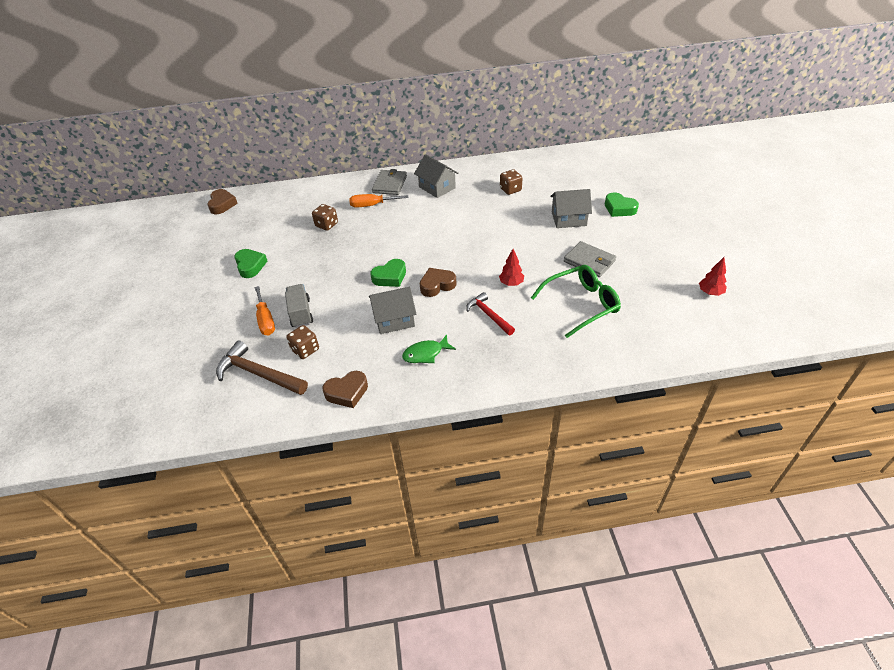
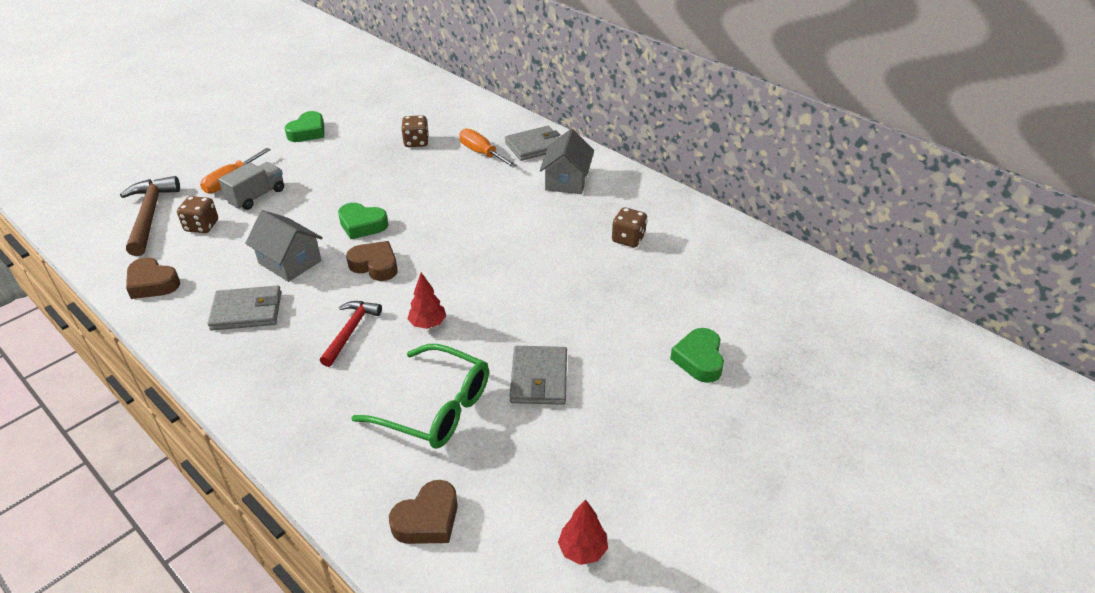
camera: 50 degrees right, 5 degrees down
(222, 204) = (390, 70): brown heart -> brown heart (427, 519)
(425, 353) = (247, 311): green fish -> grey wallet
(568, 219) = (618, 318): grey house -> none

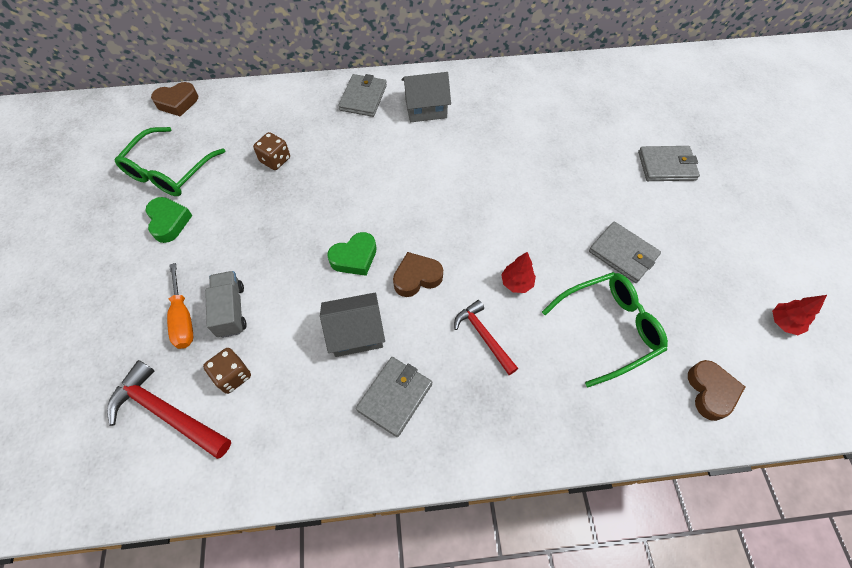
camera: 50 degrees left, 20 degrees up
(149, 215) = (167, 413): brown hammer -> red hammer
(152, 283) = (284, 456): brown heart -> brown heart (177, 102)
(353, 108) = (169, 171): none -> green glasses
(481, 153) = (337, 131): orange screwdriver -> none
(567, 180) = (426, 108): grey house -> grey house turned 60 degrees counterclockwise
(628, 239) = (523, 121): brown dice -> none
(699, 359) = (666, 166): green heart -> grey wallet

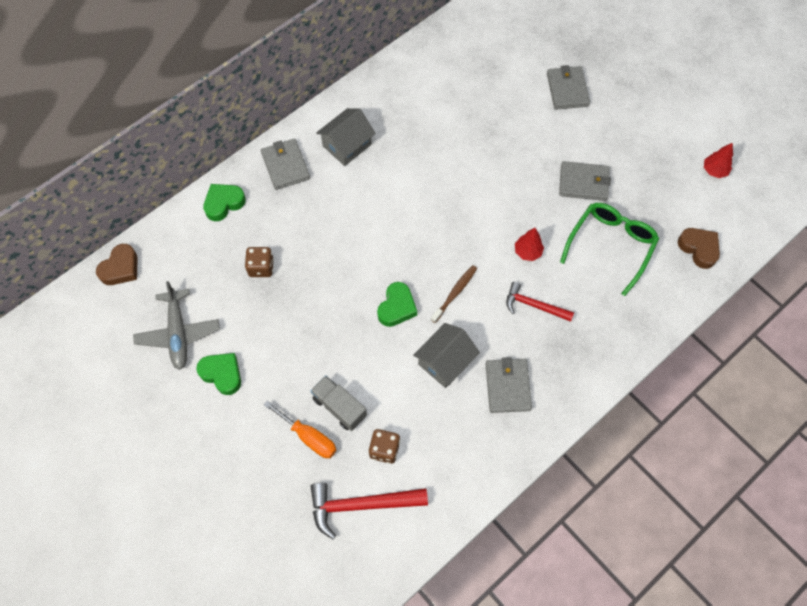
camera: 35 degrees left, 5 degrees up
(169, 171) = (178, 333): green glasses -> grey plane
(292, 99) = (224, 203): none -> green heart
(417, 277) = (455, 293): brown heart -> brown toothbrush
(666, 166) = (567, 89): grey wallet -> grey wallet turned 60 degrees counterclockwise

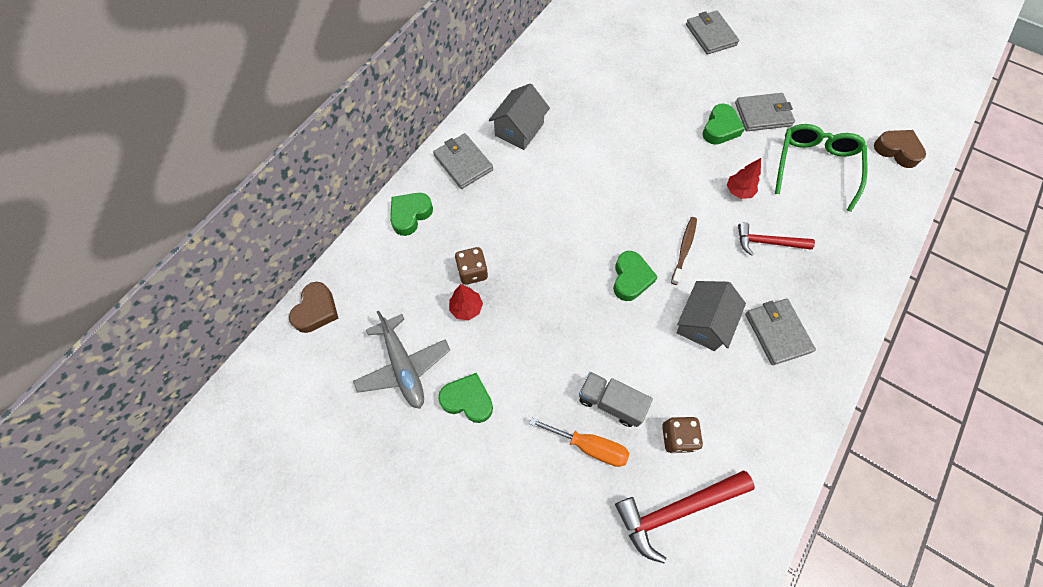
camera: 15 degrees left, 0 degrees up
(536, 187) = (720, 128): none -> green heart
(714, 170) = (876, 77): red tree -> red tree (466, 308)

